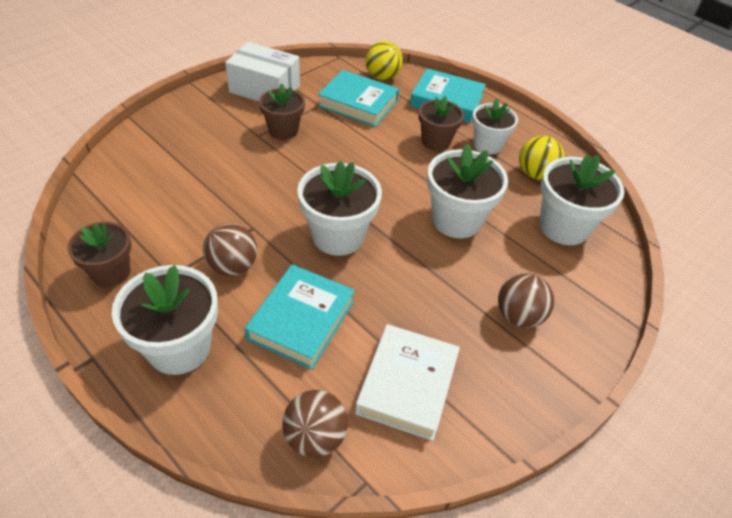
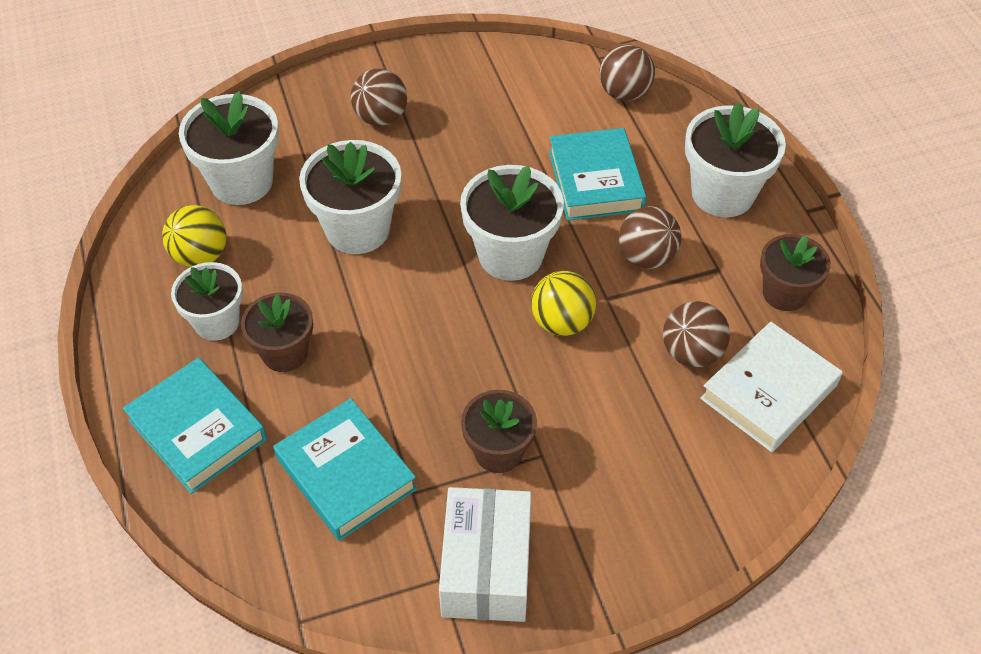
camera: 150 degrees left, 5 degrees up
(179, 210) = (691, 353): none -> brown ball
(264, 89) = (486, 568): white box -> white box turned 45 degrees clockwise
(301, 320) = (595, 180): turquoise book -> turquoise book turned 60 degrees counterclockwise
(382, 77) = (258, 529): yellow ball -> yellow ball (561, 322)
(407, 385) = (527, 101): white book -> white book (768, 392)

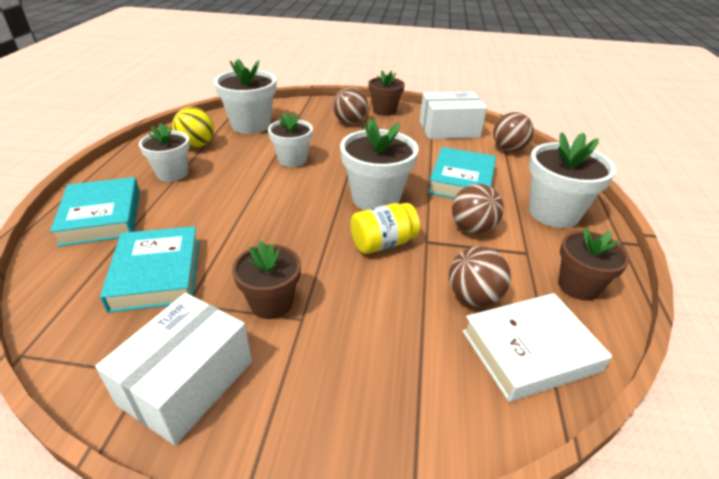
camera: 25 degrees right, 15 degrees down
(285, 353) = (192, 199): brown flower pot -> brown flower pot (384, 110)
(357, 229) = (292, 159): white flower pot -> white flower pot, size x0.66
(528, 80) = (449, 129): none -> white box
(561, 322) = (383, 243): yellow ball -> yellow jar

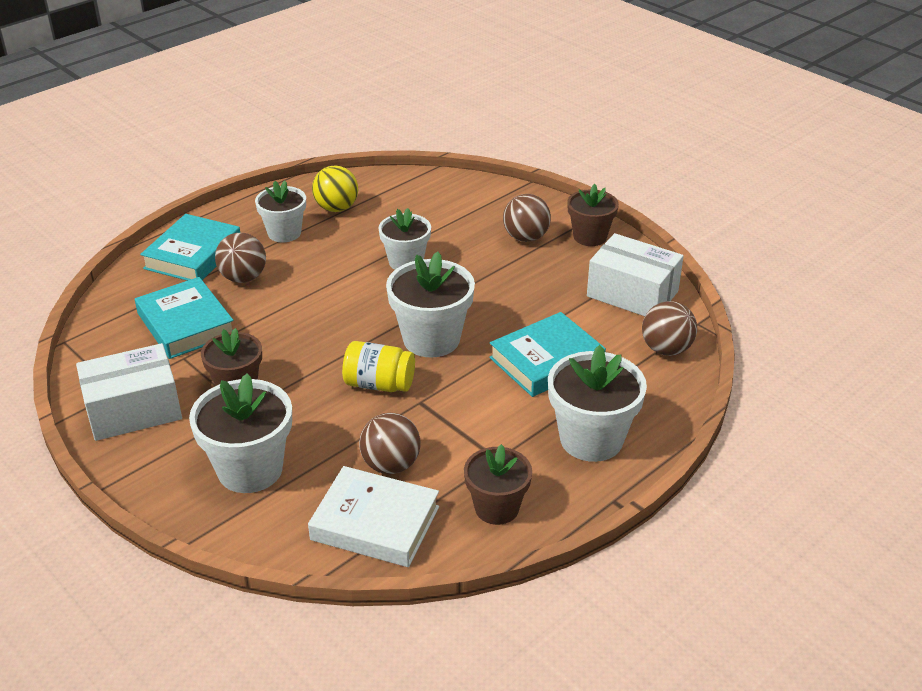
camera: 40 degrees right, 0 degrees up
(157, 274) = (186, 324): turquoise book -> turquoise book turned 60 degrees counterclockwise
(251, 125) = (414, 201): white flower pot -> white flower pot (250, 469)
(472, 228) = (480, 412): brown ball -> brown ball (243, 278)

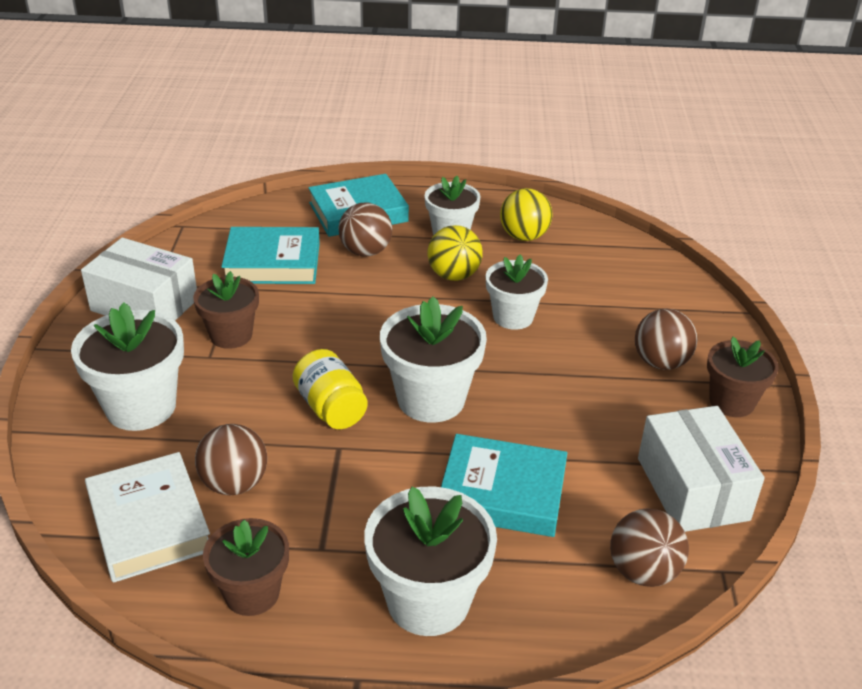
camera: 45 degrees right, 0 degrees up
(186, 324) = (272, 263): turquoise book -> turquoise book turned 75 degrees clockwise
(329, 258) = (454, 275): none -> yellow ball

